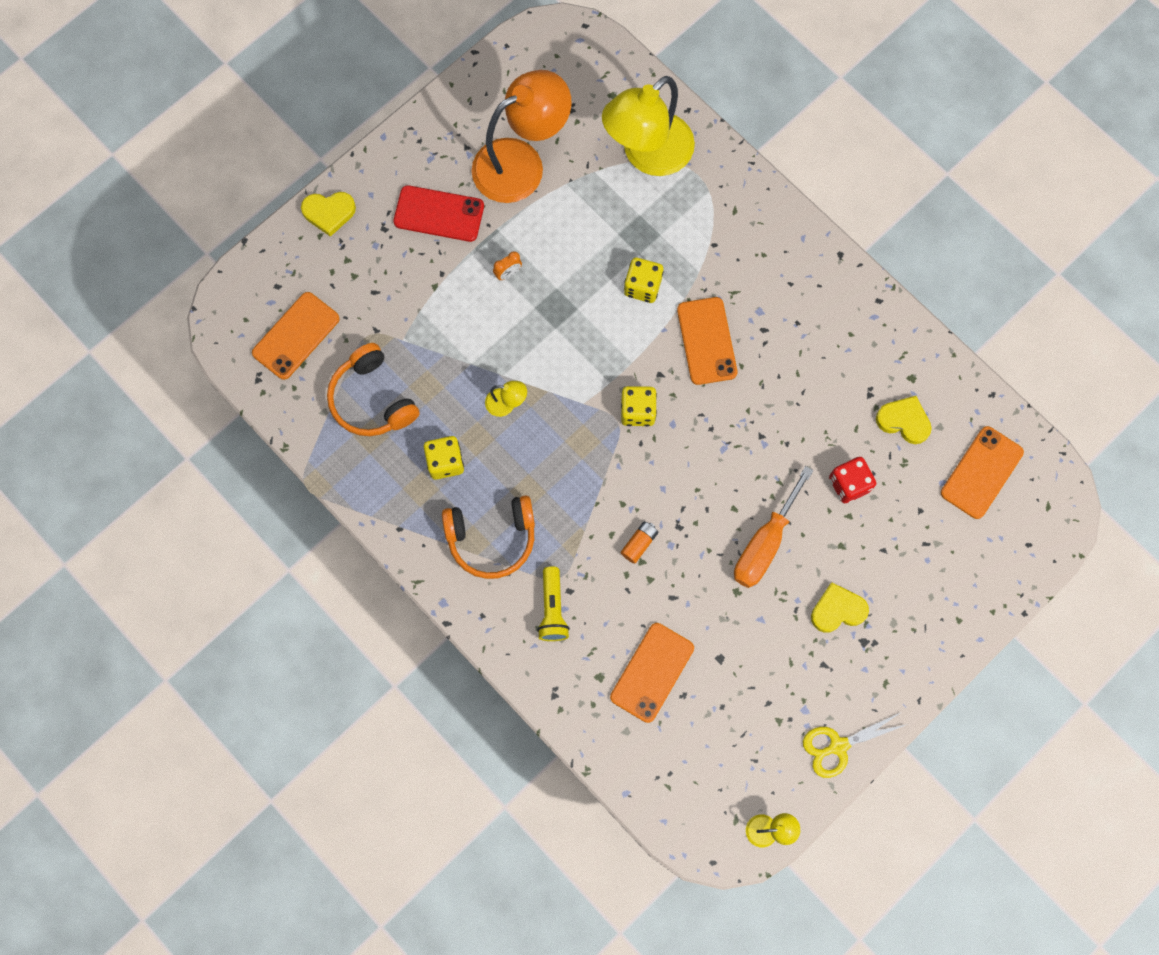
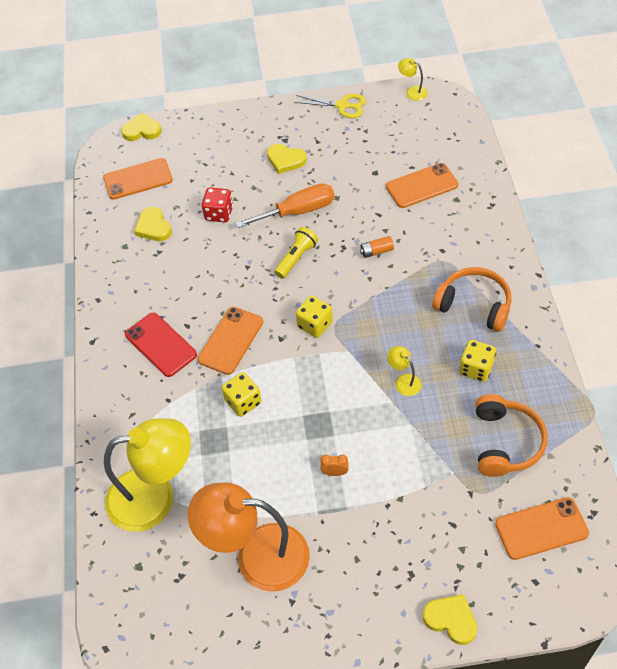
camera: 140 degrees left, 20 degrees down
(439, 214) = (356, 556): red phone -> red phone (160, 344)
(552, 609) = (460, 246): yellow flashlight -> yellow flashlight (296, 258)
(1045, 545) = (142, 130): none -> yellow heart

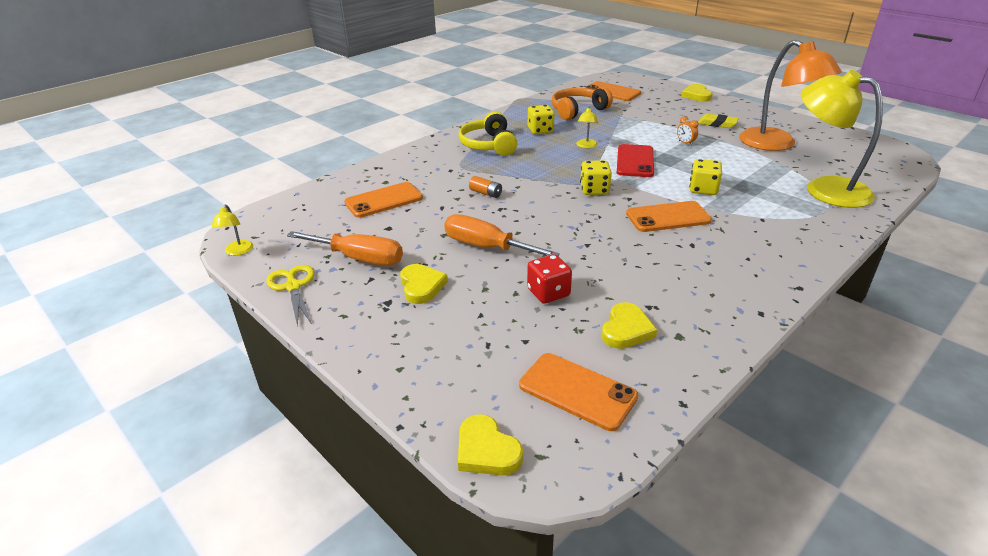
camera: 130 degrees left, 20 degrees down
(160, 344) = (731, 248): red phone -> red phone (635, 161)
(296, 258) = (543, 224): yellow flashlight -> none
(346, 144) = (359, 258): none -> orange screwdriver
(351, 551) = (717, 124): none -> yellow eraser
(422, 186) = (384, 200): orange phone -> orange phone turned 60 degrees counterclockwise
(474, 305) = (489, 145): orange headphones -> yellow headphones

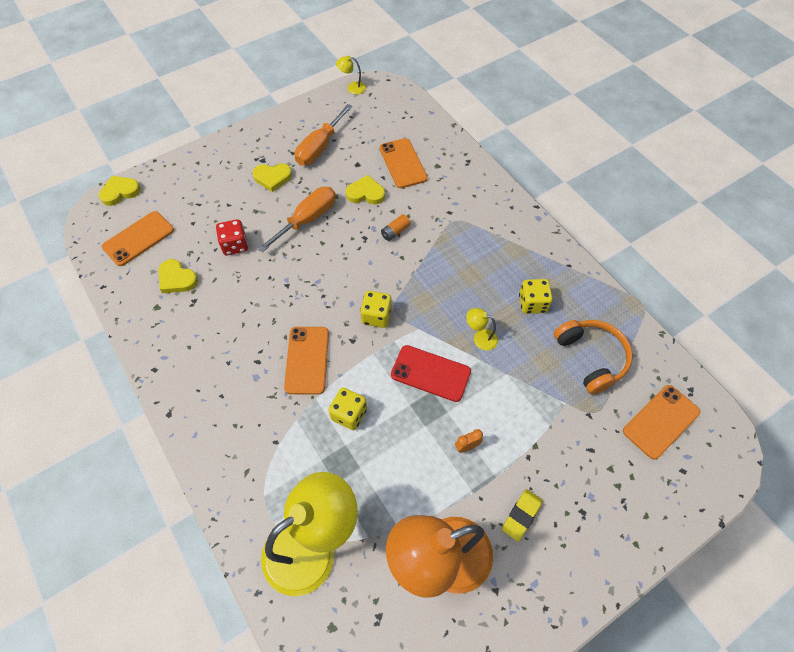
camera: 100 degrees right, 25 degrees up
(293, 287) = (298, 116): yellow scissors -> none
(489, 145) = (501, 249): yellow headphones -> none
(696, 95) = (638, 539): yellow heart -> yellow heart (366, 193)

